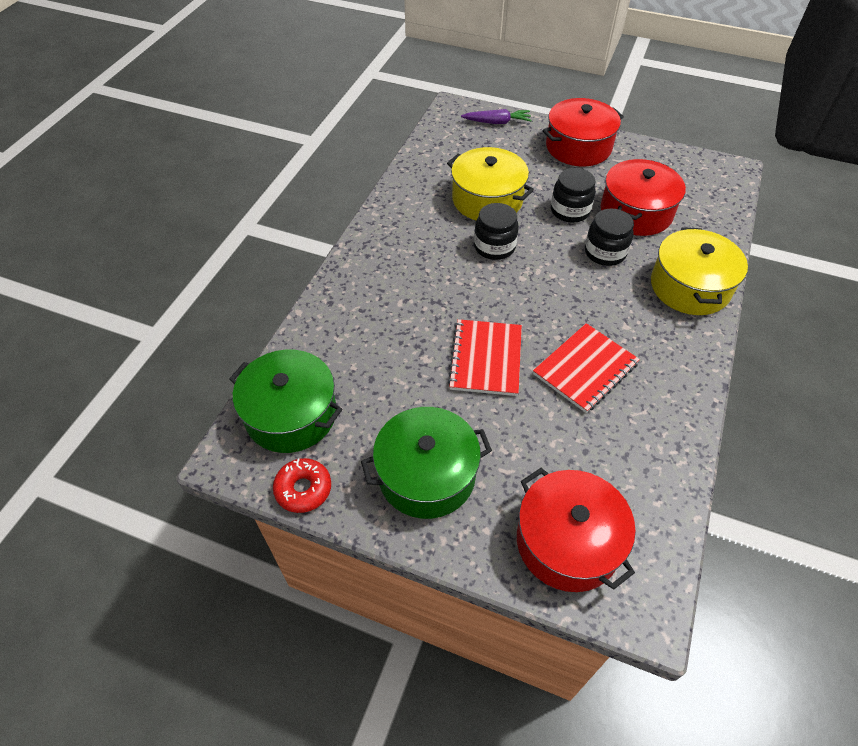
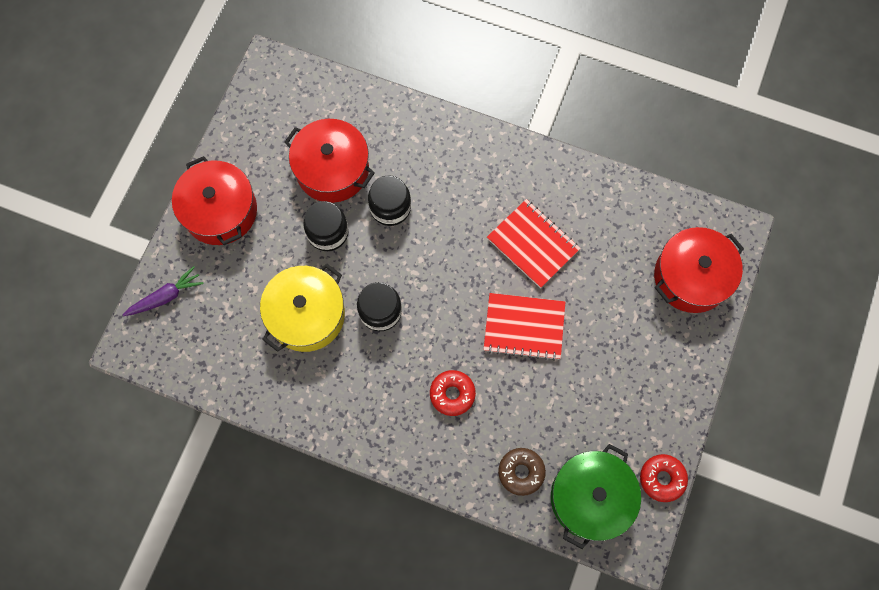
camera: 90 degrees left, 20 degrees up
(326, 353) = (521, 472): none -> brown donut
(411, 299) = (452, 394): none -> red donut
(426, 475) = (643, 379): green pot -> none
(496, 122) = (165, 297): purple carrot -> purple carrot turned 60 degrees clockwise
(690, 287) = (436, 141): yellow pot -> none

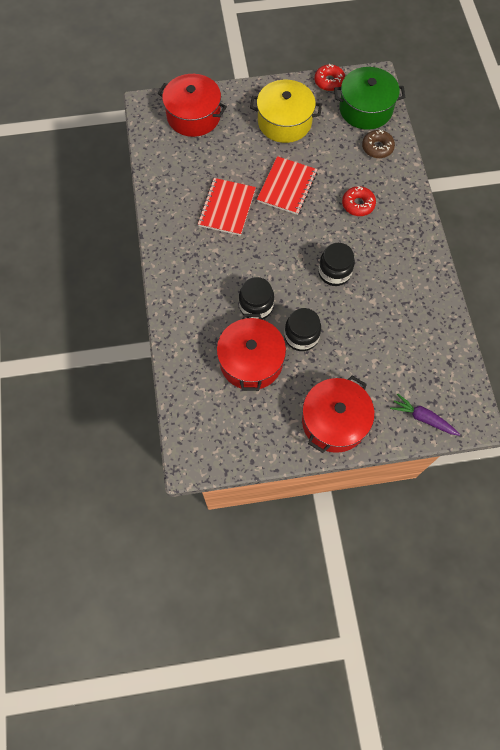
camera: 120 degrees left, 5 degrees down
(306, 315) = (369, 316): yellow pot -> yellow pot (284, 122)
(524, 327) = (287, 187): red notebook -> red notebook turned 45 degrees clockwise

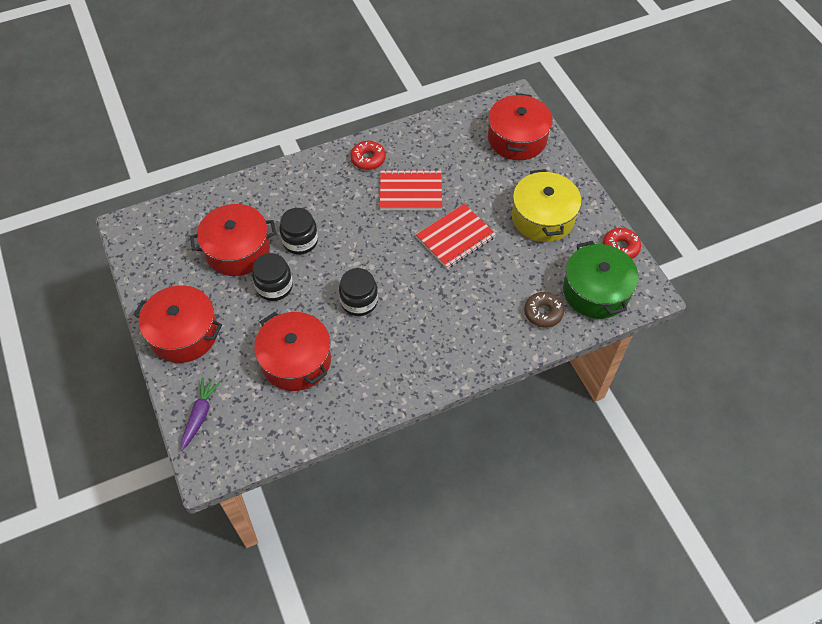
camera: 75 degrees right, 10 degrees down
(287, 187) = (455, 237): red notebook -> red notebook turned 45 degrees counterclockwise
(358, 204) = (455, 307): red donut -> red donut (368, 159)
(383, 332) = (296, 360): none -> red pot

